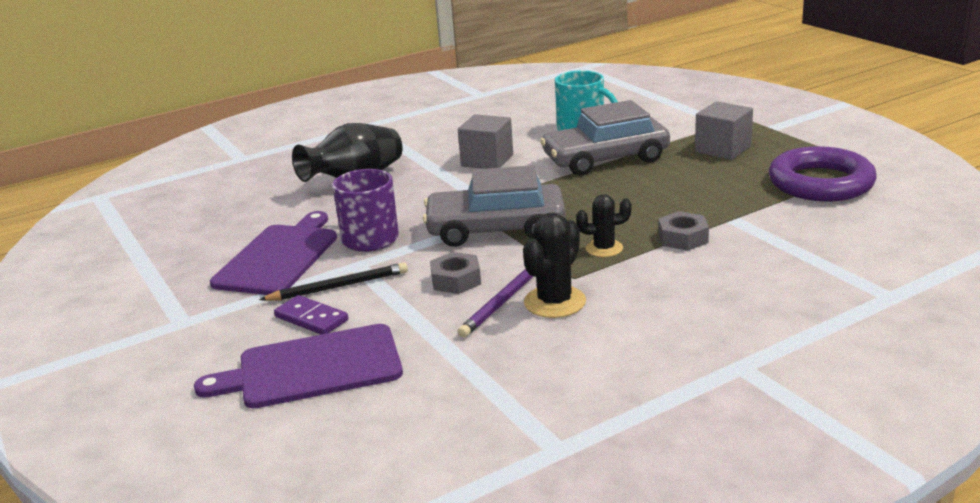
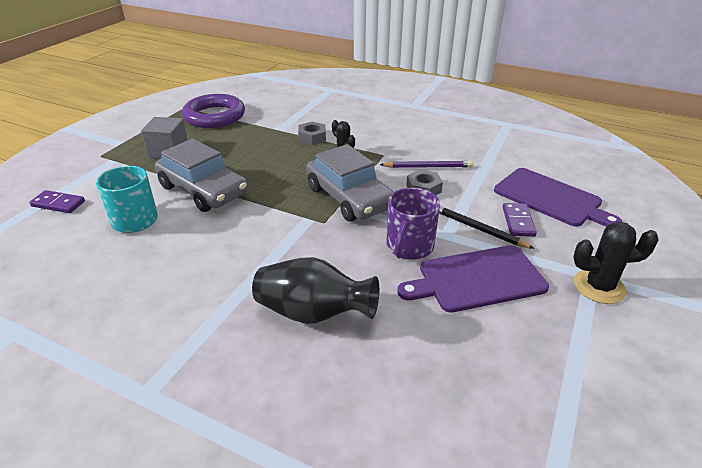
camera: 125 degrees left, 10 degrees up
(487, 160) = (229, 246): grey cube -> none
(554, 302) = (412, 153): black cactus -> black cactus (599, 287)
(648, 102) = (58, 204): none -> purple domino

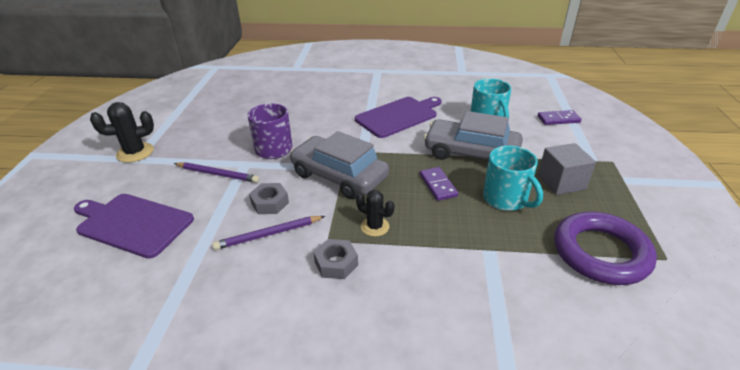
camera: 160 degrees right, 0 degrees up
(227, 150) = (506, 199): none -> turquoise mug
(312, 137) = (433, 247): grey nut -> grey nut (336, 263)
(313, 313) = (322, 105): black vase -> none
(477, 279) = (223, 139): purple cutting board -> purple cutting board (398, 116)
(478, 229) = (217, 174): black pencil -> purple pencil
(518, 221) = (178, 189): purple domino -> purple domino (438, 185)

